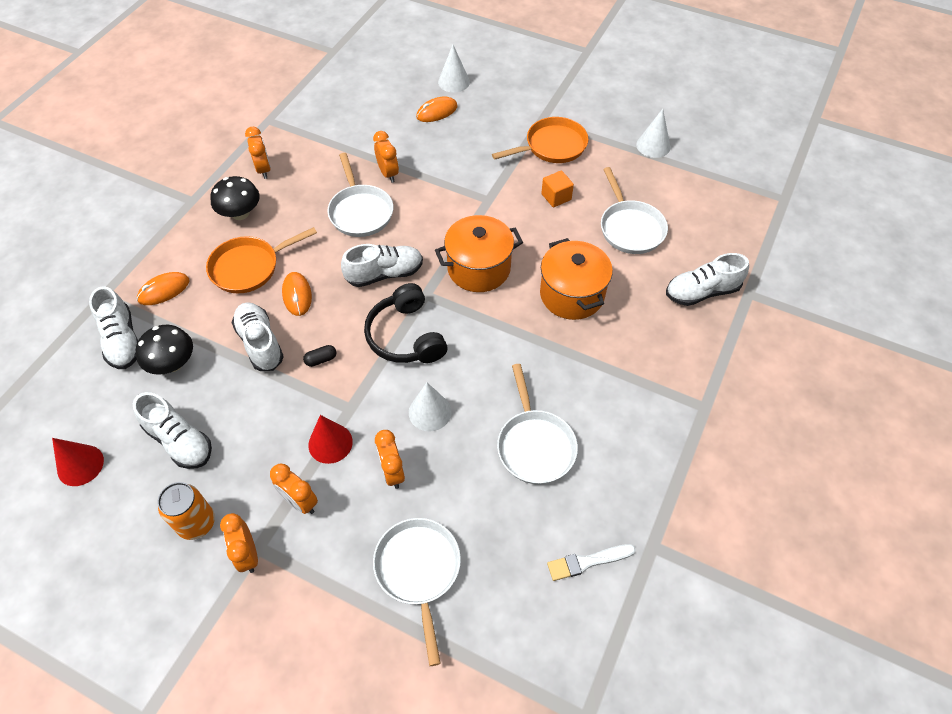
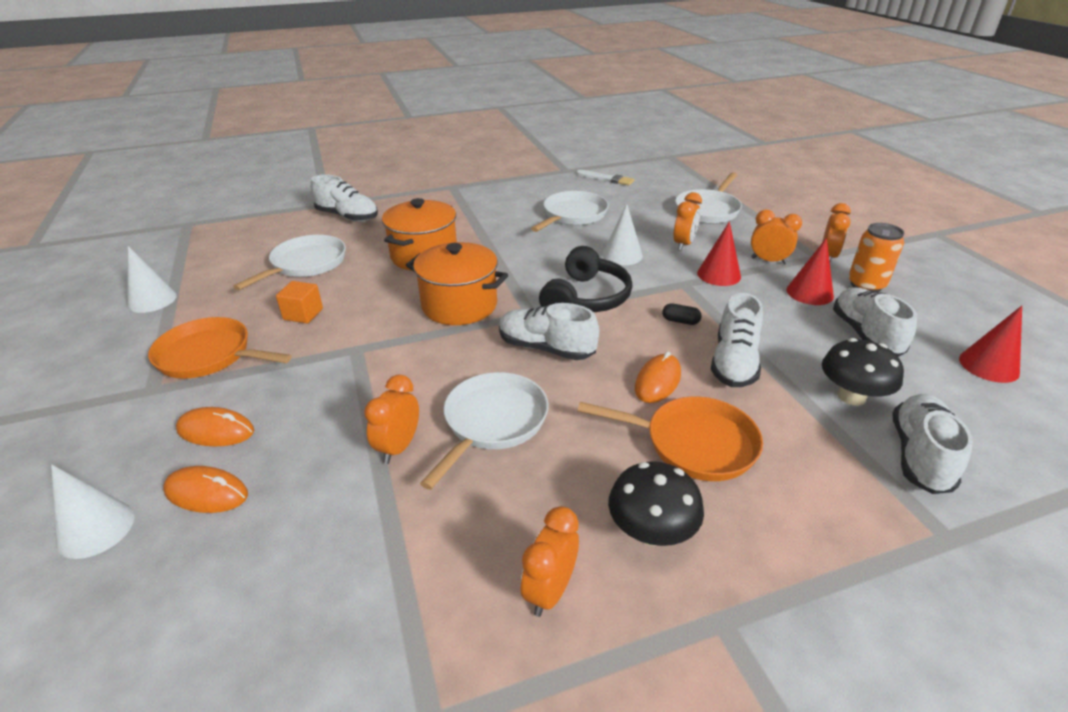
camera: 135 degrees left, 20 degrees down
(164, 290) = (836, 485): orange mouse -> orange mouse (216, 431)
(242, 471) = (809, 293): none -> red cone
(300, 502) = (768, 261): orange clock -> orange clock turned 60 degrees counterclockwise

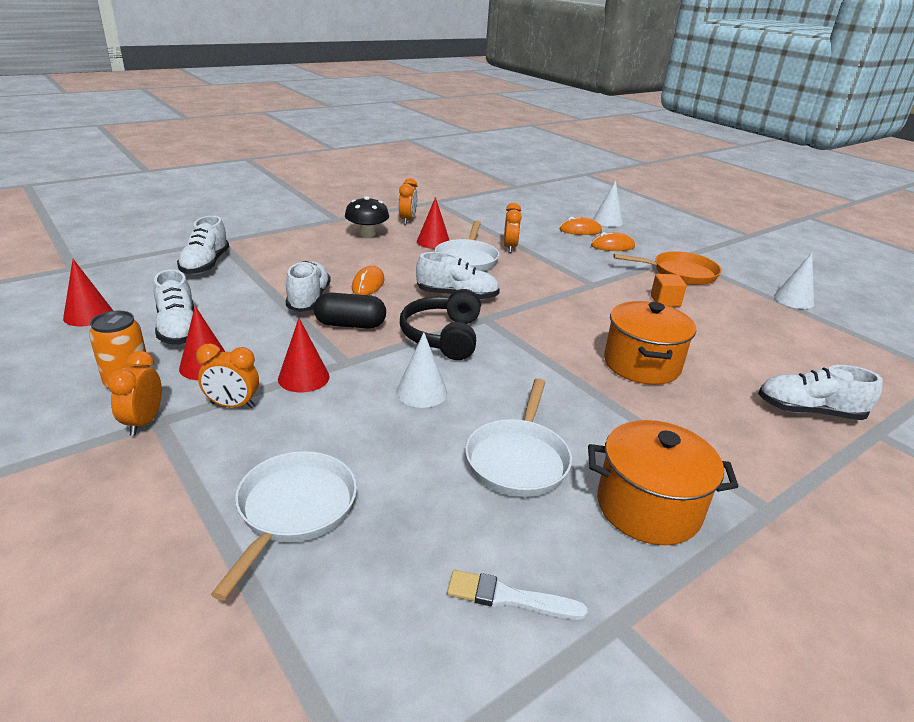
camera: 160 degrees right, 5 degrees down
(305, 264) = (738, 341): white pan -> none
(459, 305) = (551, 319): orange pot -> orange pot (648, 507)
(526, 484) = (433, 242): none -> red cone
(680, 321) = (350, 325): black capsule -> black capsule, size x2.01
(683, 244) = (343, 420): orange clock -> none
(692, 443) = (345, 260): orange pan -> none
(851, 396) = (227, 287): black mushroom -> none

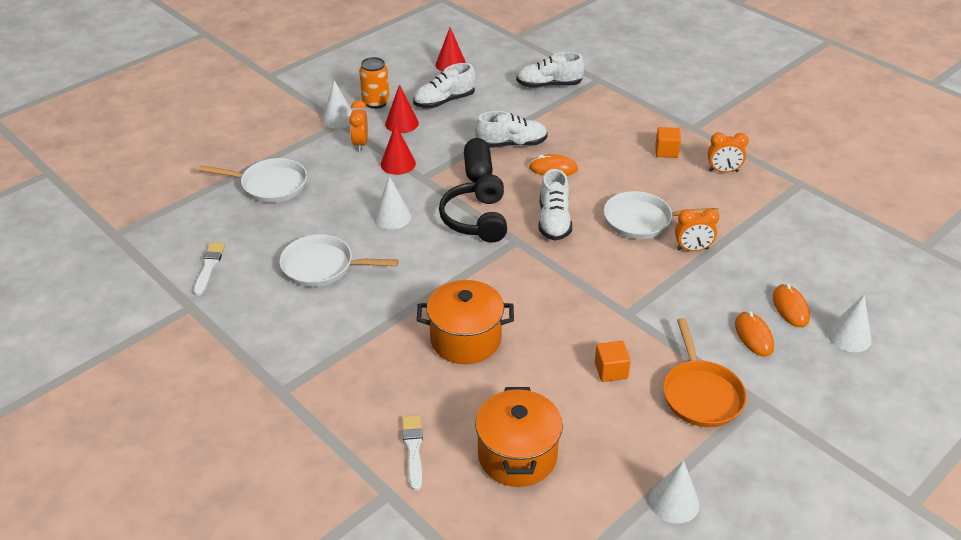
camera: 85 degrees right, 10 degrees up
(144, 422) = (338, 119): orange clock -> white cone
(367, 234) = (666, 151): black mushroom -> orange cube
(433, 242) = (674, 194): red cone -> none
(443, 336) = (476, 219): black headphones -> black headphones turned 90 degrees counterclockwise
(648, 507) = (279, 327): orange pot -> orange pot (517, 455)
(809, 411) = (413, 449): white shoe -> white brush

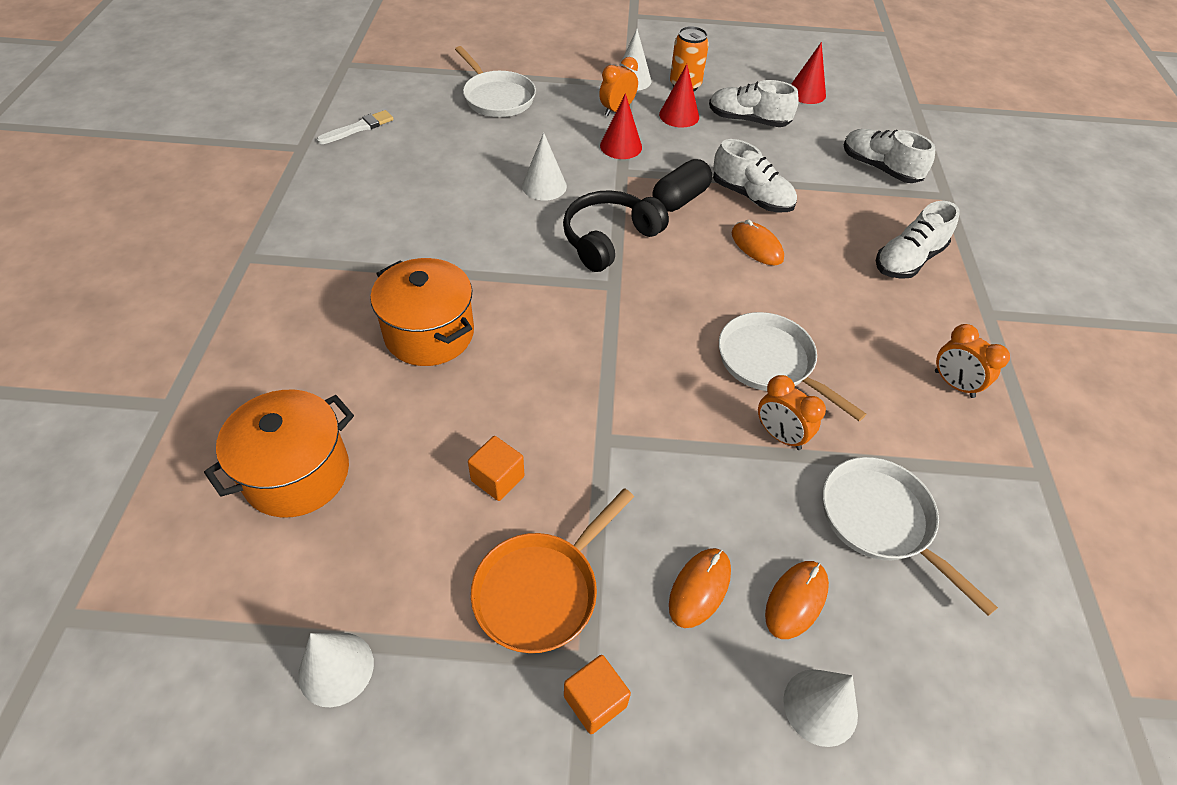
camera: 45 degrees right, 10 degrees up
(323, 266) = (429, 186): white pan -> white pan (881, 521)
(413, 449) = (242, 387): white brush -> none
(554, 221) = (678, 294): white shoe -> white shoe (908, 260)
(666, 151) = (913, 315): orange cube -> orange cube (595, 701)

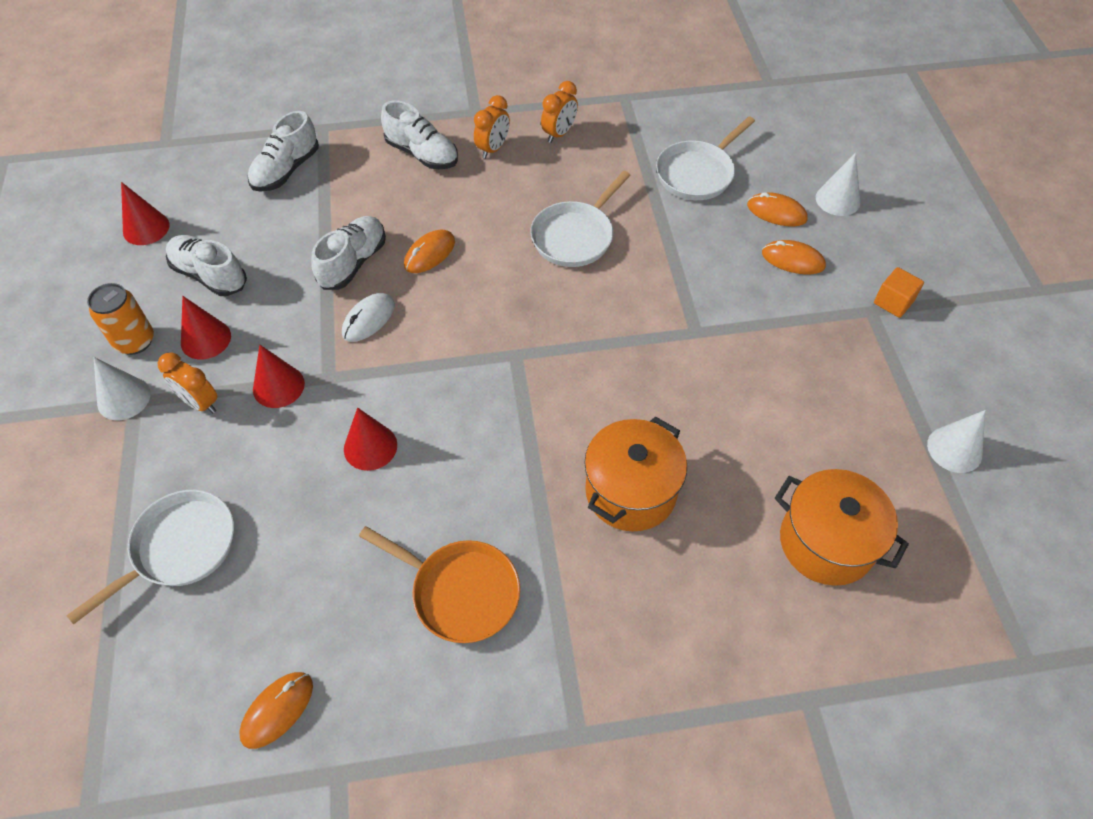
camera: 100 degrees left, 5 degrees up
(359, 128) = (277, 710): white brush -> orange mouse
(497, 478) = (763, 393): orange cube -> none
(541, 590) = (838, 344): orange pan -> orange pan (459, 592)
(544, 186) = (370, 447): white cone -> red cone
(609, 239) = (448, 369): black headphones -> none
(680, 199) = (368, 319): black capsule -> white mouse
(748, 120) = (210, 275): white shoe -> white shoe turned 120 degrees clockwise
(780, 435) = (647, 226): orange clock -> orange clock (493, 149)

